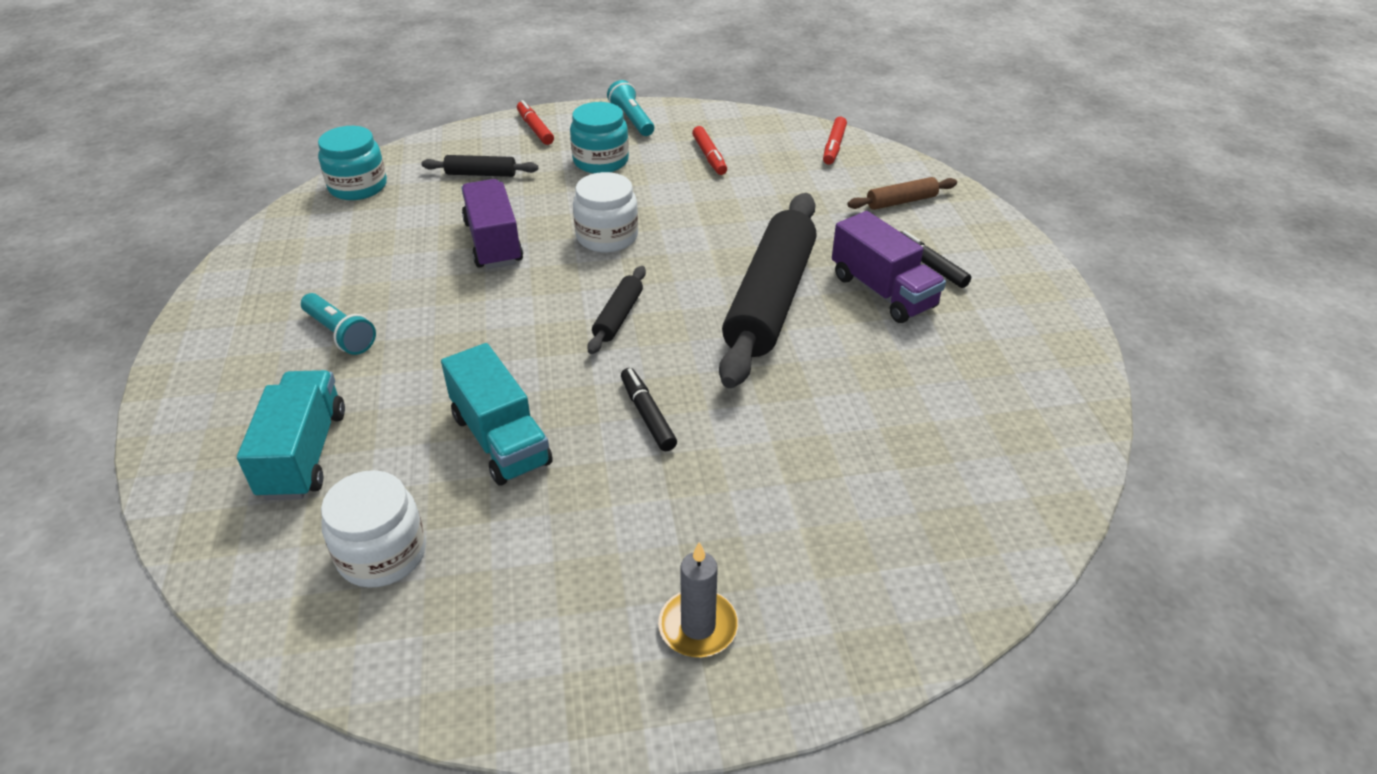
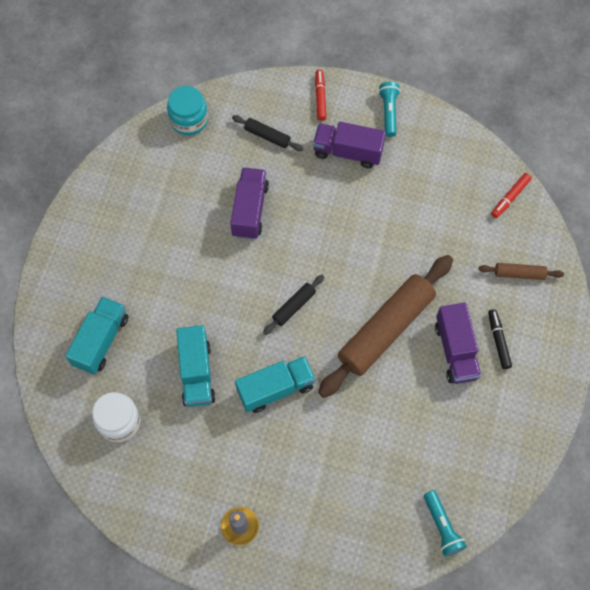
camera: 25 degrees right, 25 degrees up
(340, 334) = (141, 257): turquoise flashlight -> turquoise flashlight (442, 527)
(601, 161) = (347, 152): turquoise jar -> purple truck
(607, 237) = (318, 232): white jar -> none
(647, 415) = (276, 389): black marker -> turquoise truck
(709, 156) = (420, 175): red marker -> none
(770, 300) = (385, 330): black rolling pin -> brown rolling pin

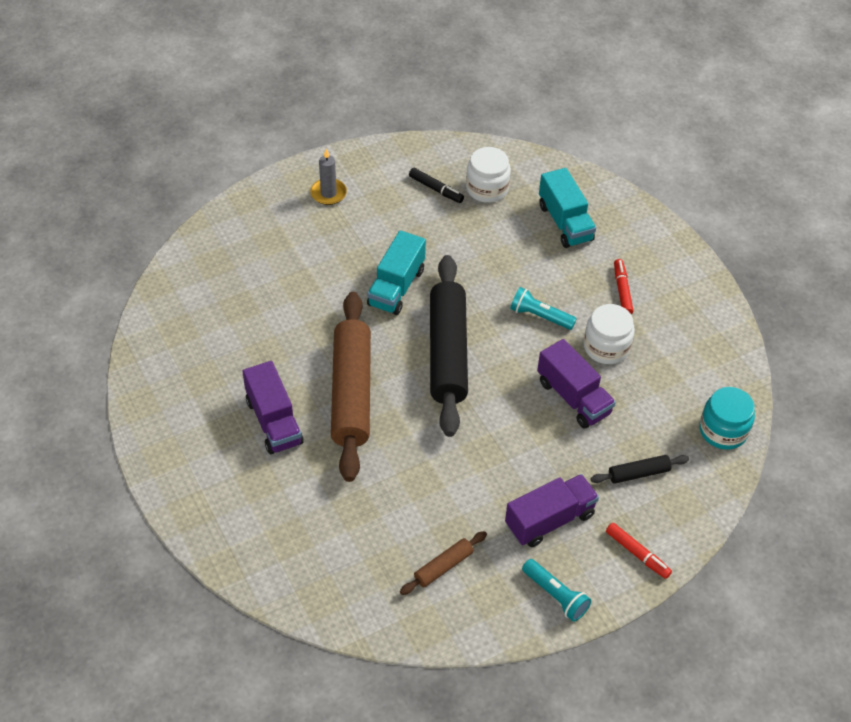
camera: 135 degrees right, 15 degrees down
(190, 225) = (606, 347): none -> white jar
(196, 373) = (469, 254): turquoise truck -> none
(294, 306) = (448, 352): black rolling pin -> black rolling pin, size x2.27
(442, 527) = (173, 293): turquoise flashlight -> turquoise flashlight (540, 316)
(455, 351) = (274, 421): purple truck -> purple truck turned 150 degrees counterclockwise
(498, 341) = (242, 458): black marker -> black marker (436, 189)
(510, 197) = (346, 604): red marker -> red marker (622, 290)
(519, 274) = (272, 533): brown rolling pin -> brown rolling pin (443, 567)

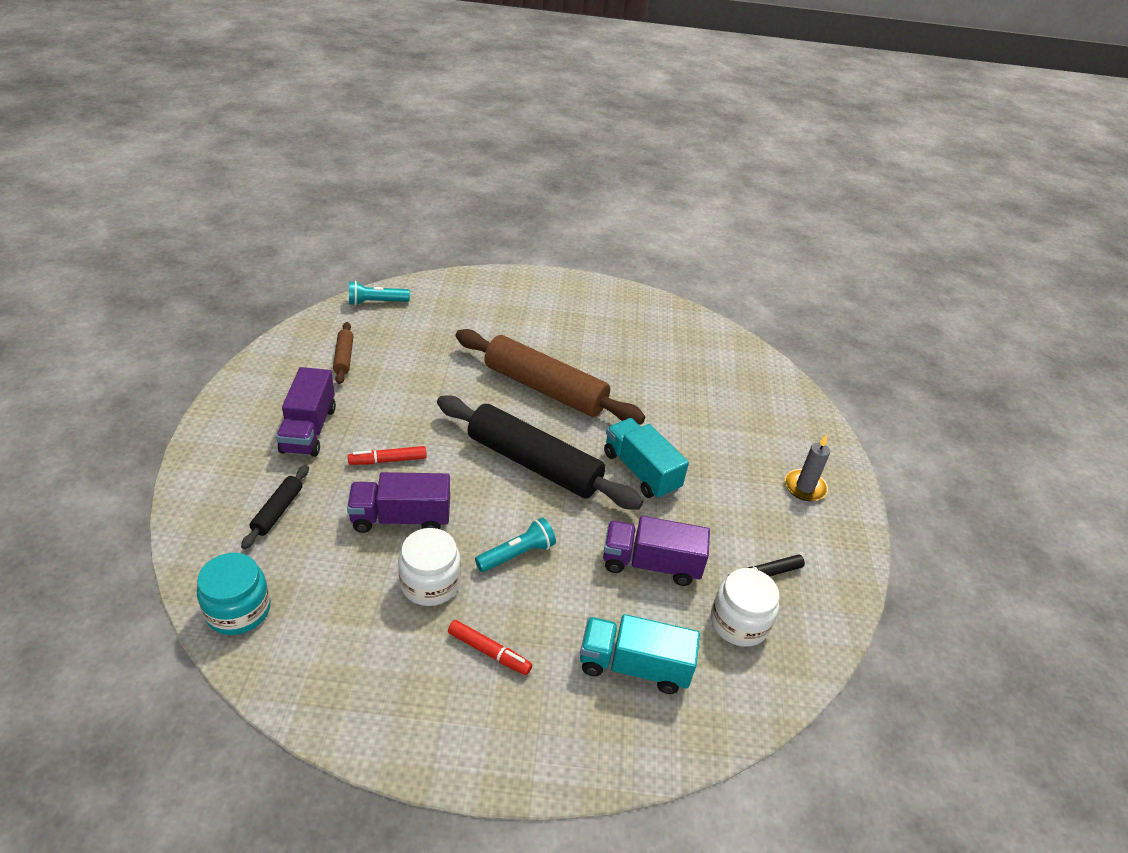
camera: 120 degrees right, 10 degrees down
(274, 421) = (555, 341): purple truck -> purple truck (651, 564)
(555, 595) = (250, 396): turquoise flashlight -> turquoise flashlight (376, 302)
(637, 553) = (217, 461): red marker -> red marker (388, 460)

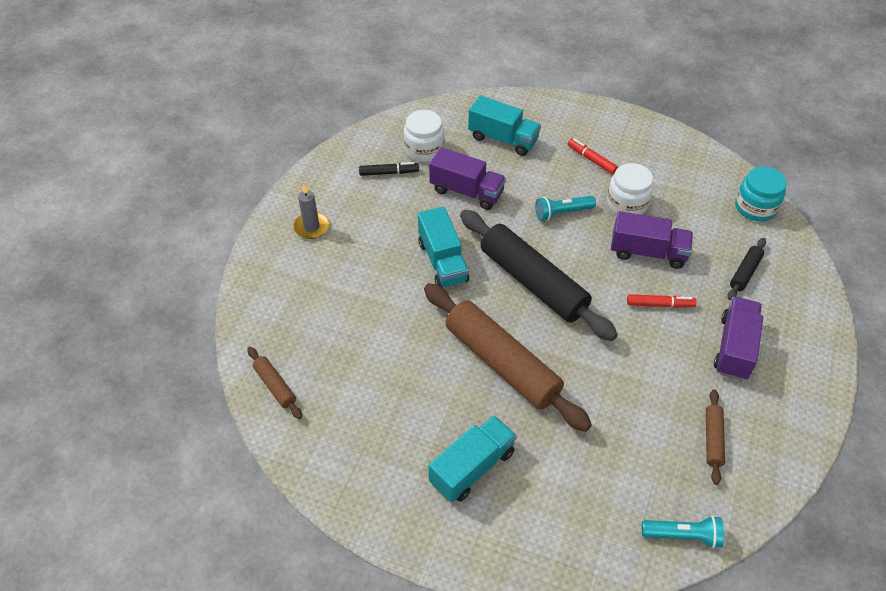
camera: 160 degrees left, 10 degrees up
(547, 321) = (472, 467): none -> turquoise truck
(732, 350) = (275, 386): none -> brown rolling pin

